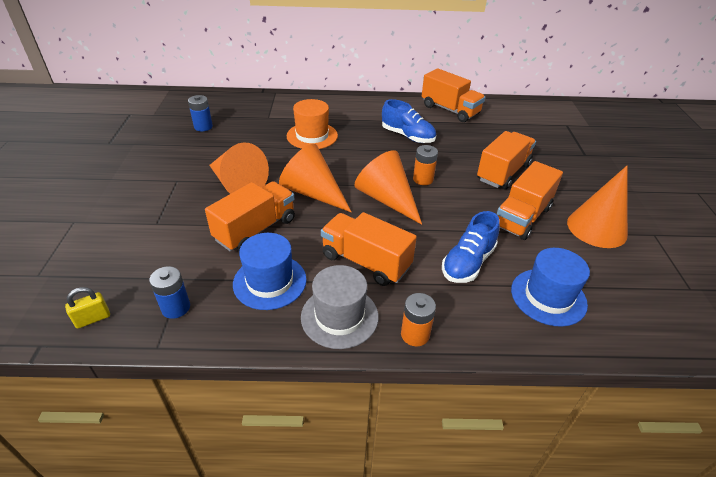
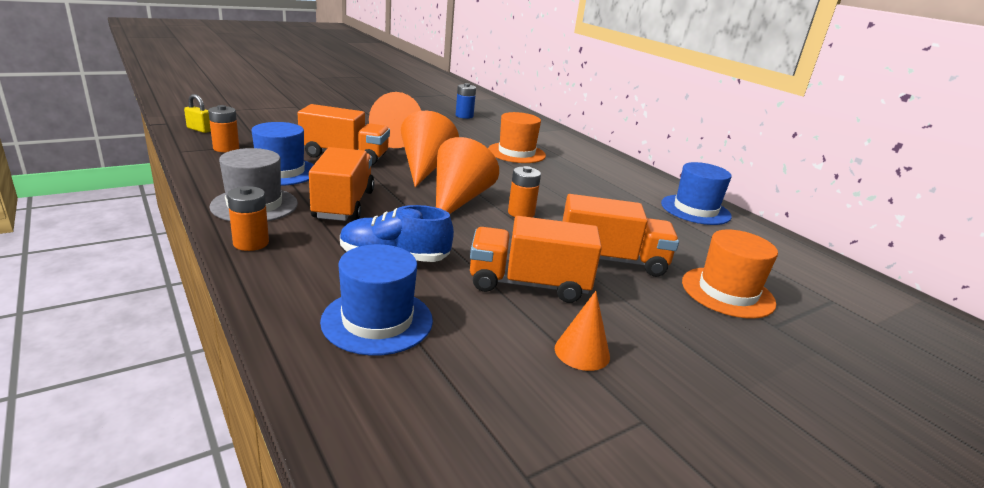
camera: 55 degrees right, 15 degrees down
(176, 307) = (226, 148): blue battery -> orange battery
(407, 136) = (593, 194): blue shoe -> none
(450, 110) = (695, 210): orange truck -> blue hat
(550, 151) = (727, 292): none -> orange hat
(596, 228) = (582, 352): orange cone -> orange cone, size x0.55

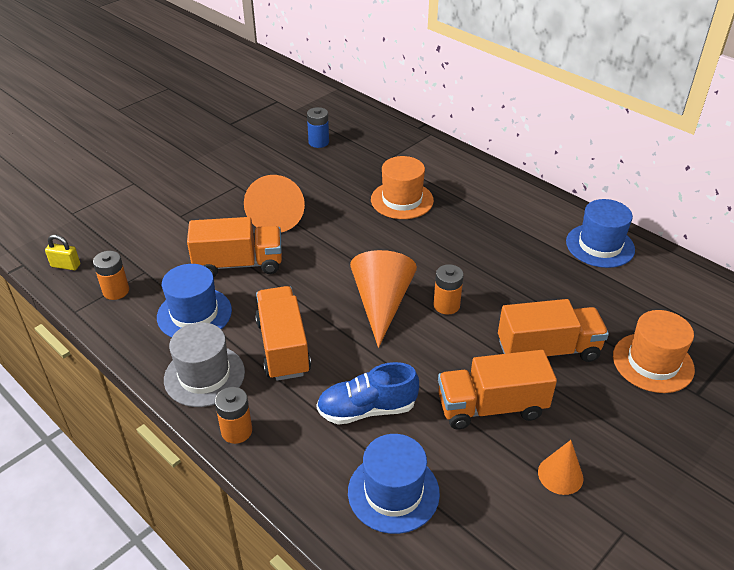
camera: 10 degrees left, 15 degrees up
(425, 167) = (325, 258): orange cone -> none

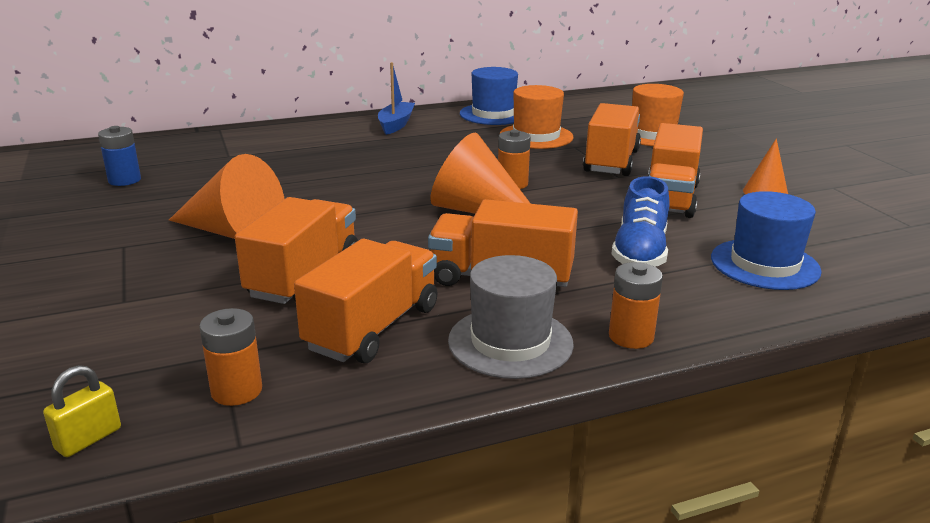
camera: 65 degrees left, 15 degrees down
(194, 314) = (373, 328): blue hat -> orange truck
(402, 200) = (314, 165): orange hat -> orange hat (536, 136)
(518, 204) = (396, 124): none -> blue boat

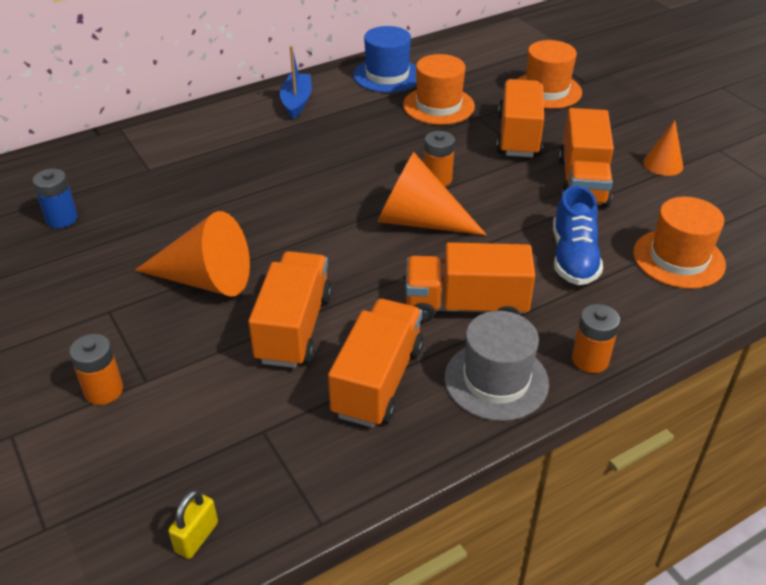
camera: 10 degrees left, 15 degrees up
(236, 391) = (293, 468): orange battery -> orange battery (104, 390)
(764, 264) = (678, 258): blue hat -> orange hat

